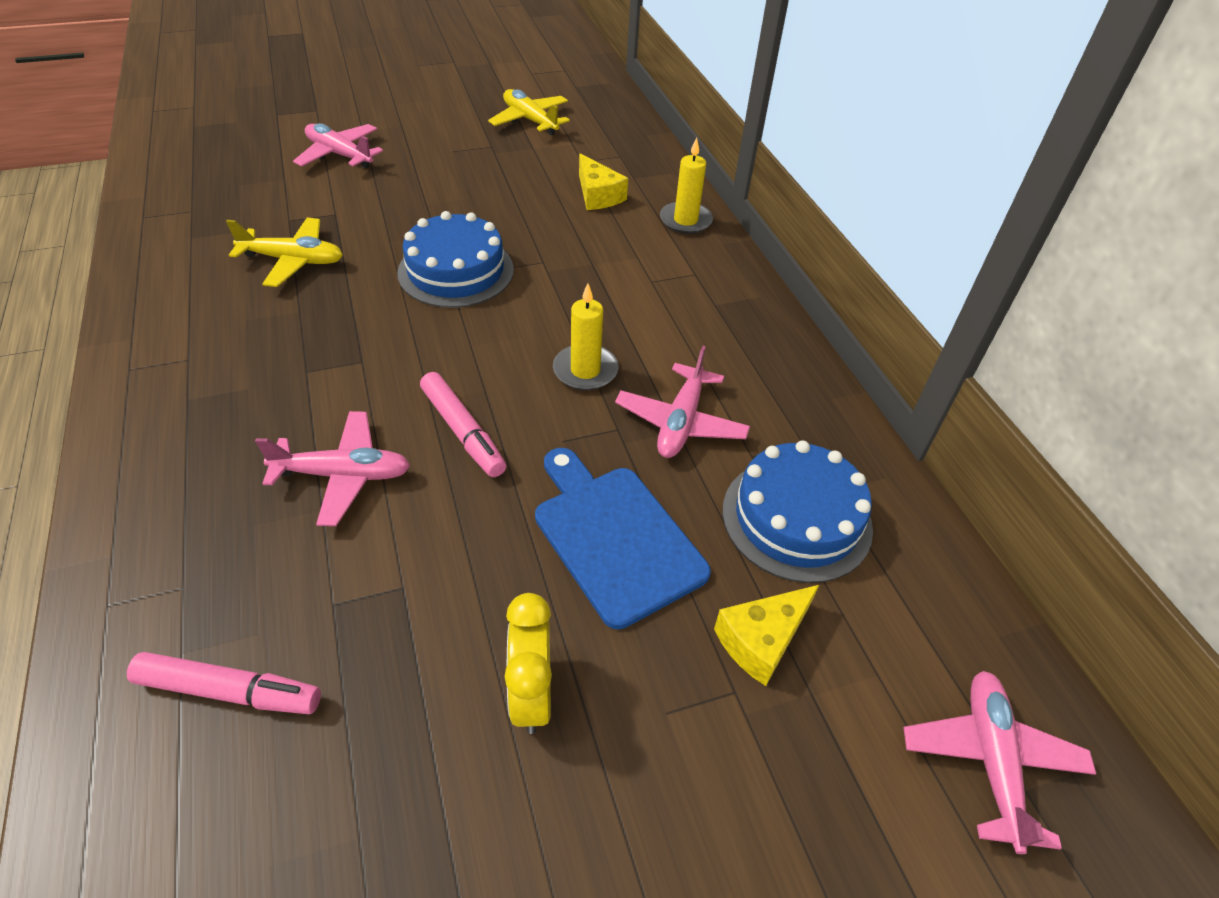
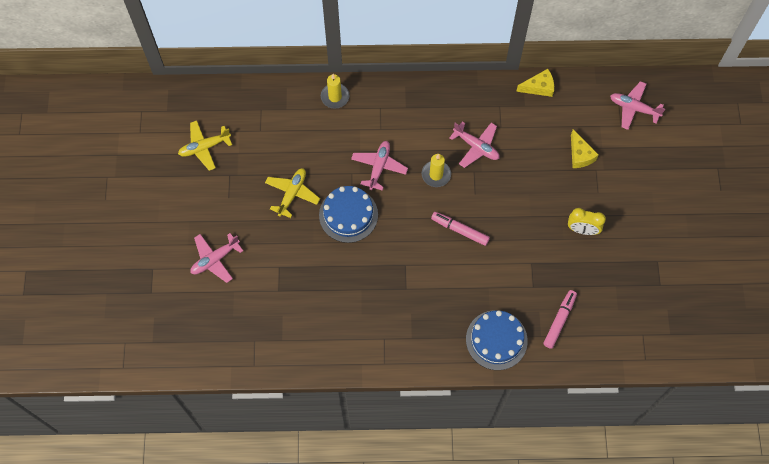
camera: 70 degrees left, 20 degrees up
(293, 260) = (318, 290): yellow plane -> yellow plane (292, 194)
(343, 475) = (473, 278): pink plane -> pink plane (379, 167)
(463, 431) = (460, 230): pink marker -> pink marker turned 135 degrees counterclockwise
(598, 195) = (299, 132): yellow cheese -> yellow cheese (539, 87)
(614, 537) = (527, 188): blue cutting board -> none
(796, 518) = (534, 124): blue cake -> blue cake (496, 340)

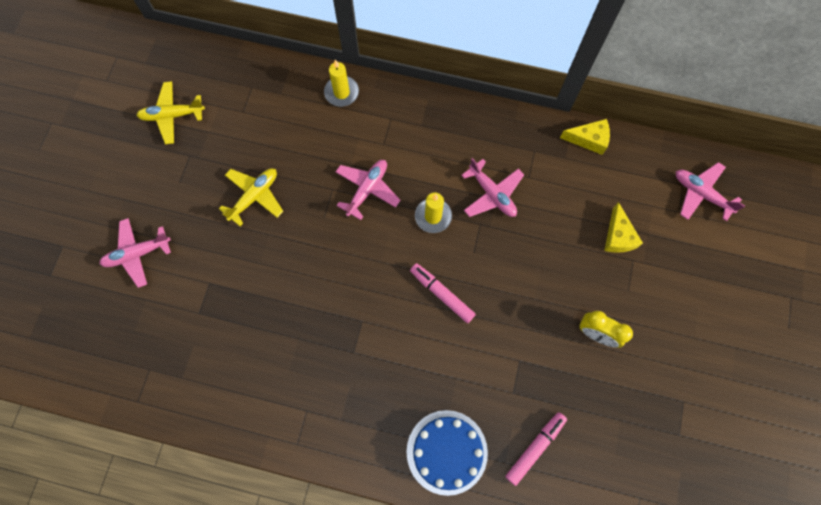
camera: 15 degrees right, 5 degrees up
(348, 215) = (312, 239): blue cake -> none

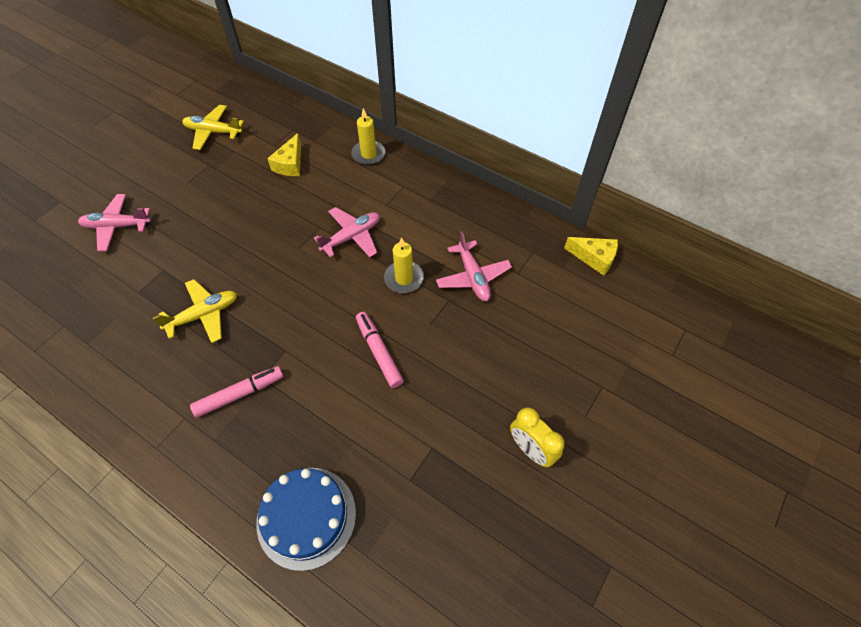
camera: 20 degrees right, 15 degrees down
(254, 197) = (245, 212): yellow plane -> yellow plane (203, 315)
(534, 448) = (408, 552): pink marker -> pink marker (239, 394)
(618, 236) = (593, 357): yellow cheese -> yellow cheese (290, 164)
(701, 194) = (704, 345): pink plane -> none

